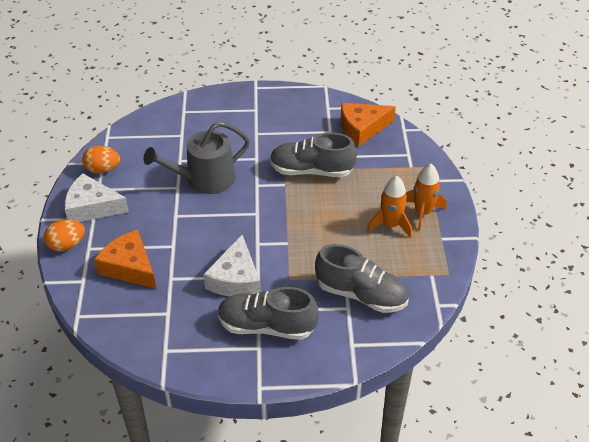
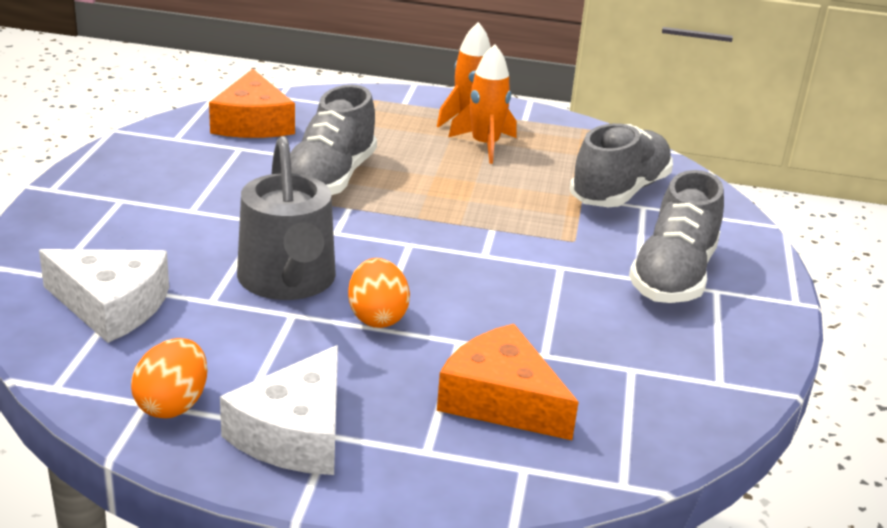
camera: 80 degrees left, 15 degrees down
(66, 245) = (404, 483): orange egg -> orange egg (377, 317)
(129, 267) = (501, 400): orange cheese -> orange cheese turned 75 degrees clockwise
(235, 279) = (563, 287): white cheese -> white cheese (111, 306)

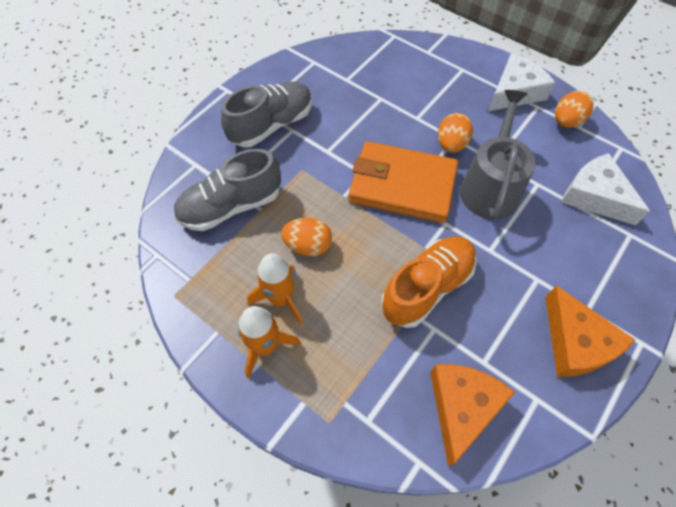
camera: 150 degrees left, 30 degrees up
(329, 179) = (427, 288): grey shoe -> orange shoe
(421, 254) = (402, 185): none -> orange wallet
(494, 182) = (308, 246): none -> orange egg
(501, 400) = (417, 81): orange cheese -> orange cheese (575, 343)

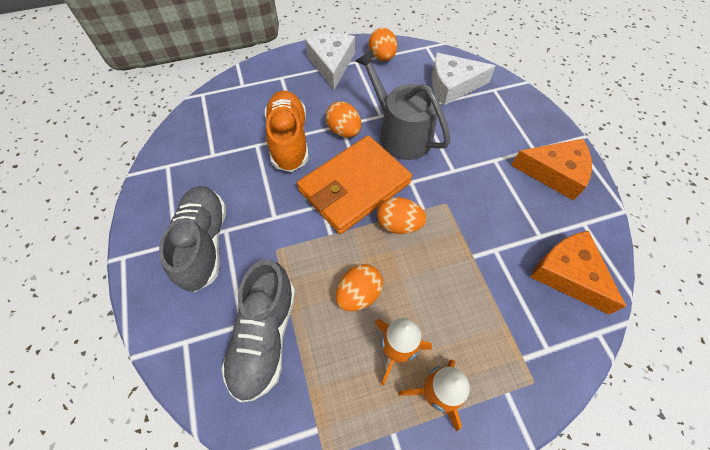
camera: 55 degrees left, 0 degrees up
(394, 238) = (399, 224): none -> orange egg
(427, 288) = (458, 231): orange shoe -> orange shoe (289, 140)

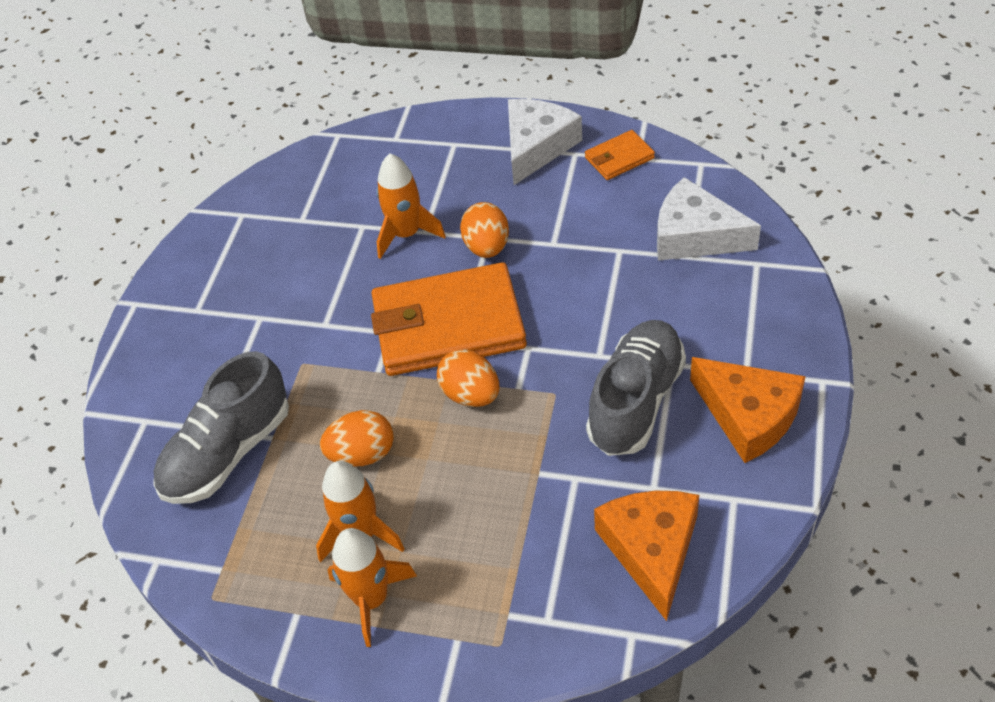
camera: 35 degrees right, 10 degrees down
(204, 244) = (227, 323): grey shoe -> grey shoe (636, 401)
(289, 140) = (406, 234): orange shoe -> orange rocket
(382, 57) = (619, 158): orange egg -> orange wallet
(400, 134) = (562, 279): grey watering can -> none

